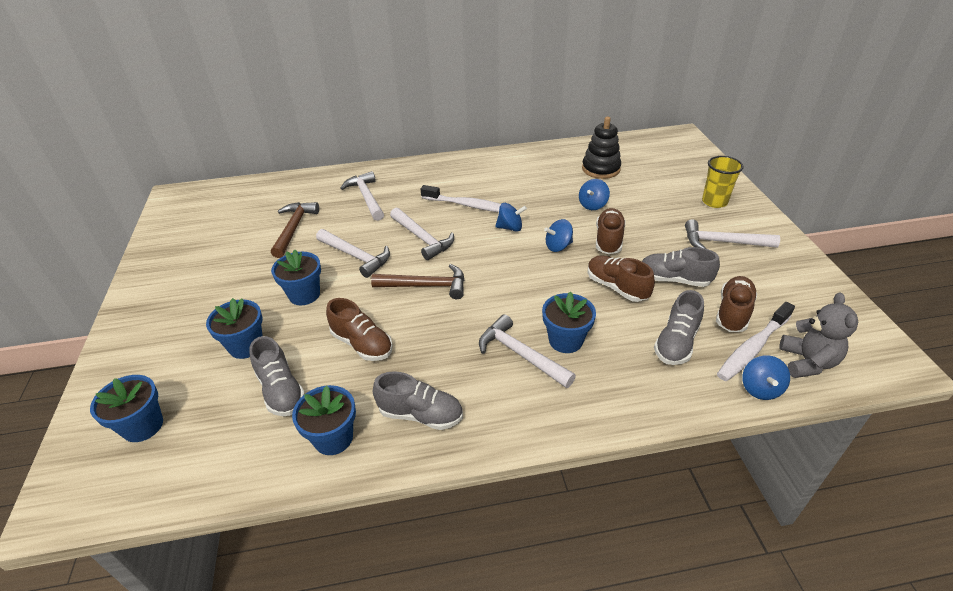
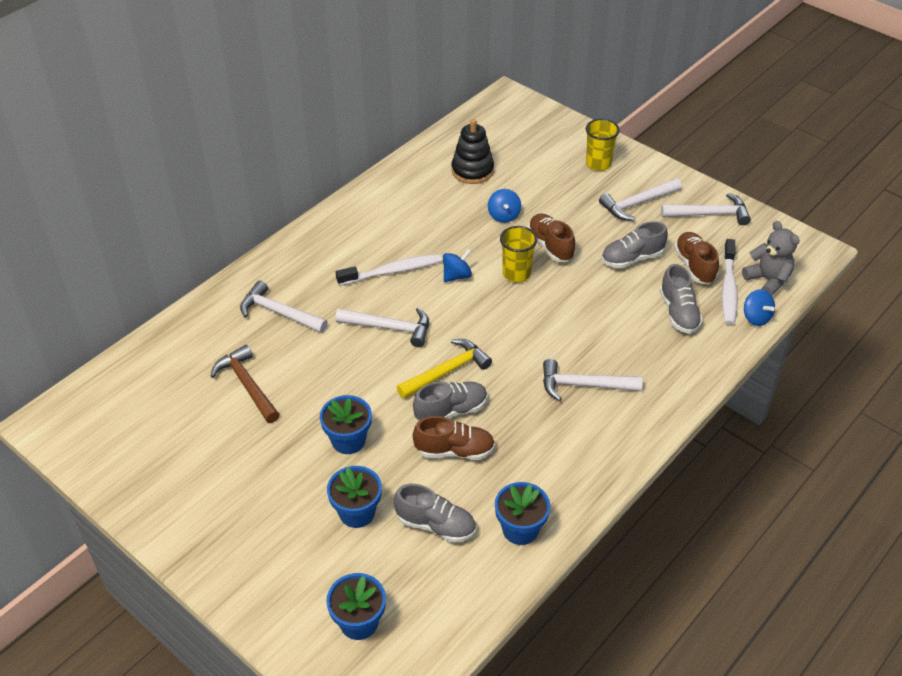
camera: 40 degrees left, 5 degrees up
(356, 256) = (348, 379): white hammer -> white hammer (709, 214)
(421, 414) = (562, 473): grey shoe -> grey shoe (451, 411)
(425, 286) = (446, 371): brown hammer -> yellow hammer
(558, 246) = (516, 274): blue spinning top -> yellow cup
(565, 340) = (604, 355): blue flower pot -> none
(616, 287) = (597, 288): brown shoe -> none

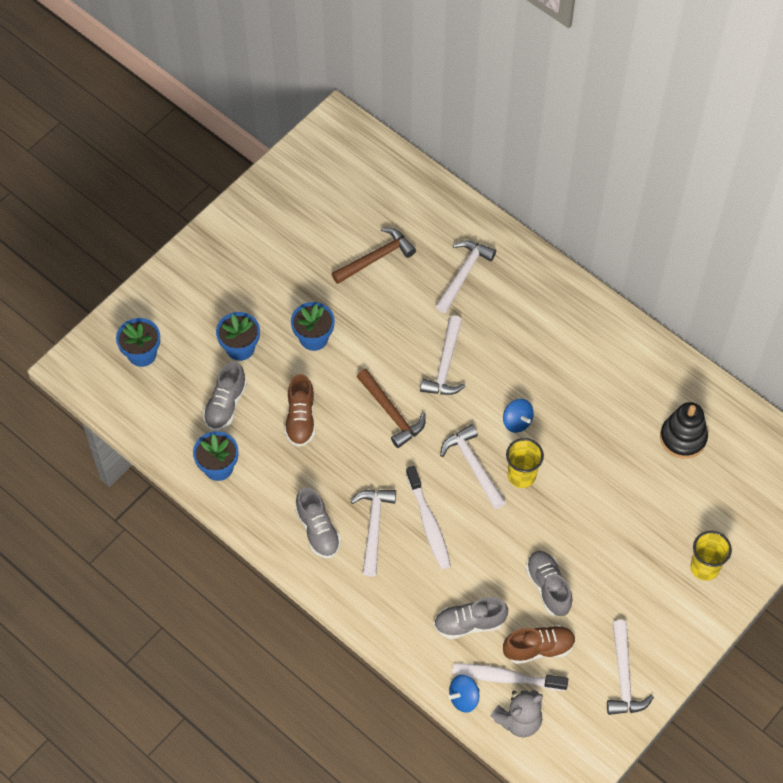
camera: 90 degrees right, 15 degrees up
(393, 271) = (521, 365): white toothbrush -> white toothbrush (428, 523)
(446, 371) = (391, 412): yellow hammer -> brown hammer
(451, 411) = (345, 416): grey shoe -> grey shoe (318, 530)
(503, 216) = (609, 467): blue spinning top -> none
(550, 246) = (564, 509): brown shoe -> none
(637, 203) = (637, 602): white hammer -> white hammer (473, 466)

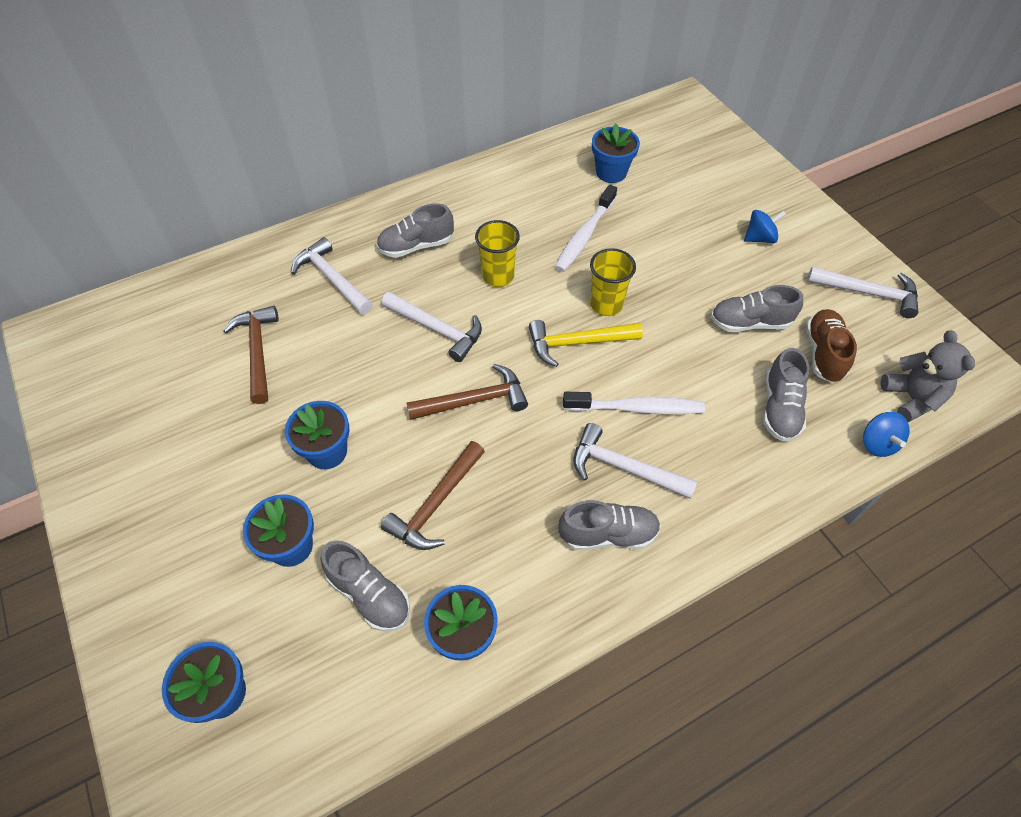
camera: 70 degrees left, 5 degrees down
(301, 419) = (436, 503): brown shoe -> brown hammer
(473, 466) = (578, 343): white hammer -> yellow hammer
(505, 677) = (855, 394): white toothbrush -> white toothbrush (584, 235)
(517, 421) = (538, 288): blue spinning top -> blue spinning top (759, 238)
(523, 318) = (416, 246): none -> grey shoe
(683, 438) = (611, 172): black stacking toy -> blue flower pot
(704, 567) = (756, 199): yellow cup -> yellow cup (498, 276)

